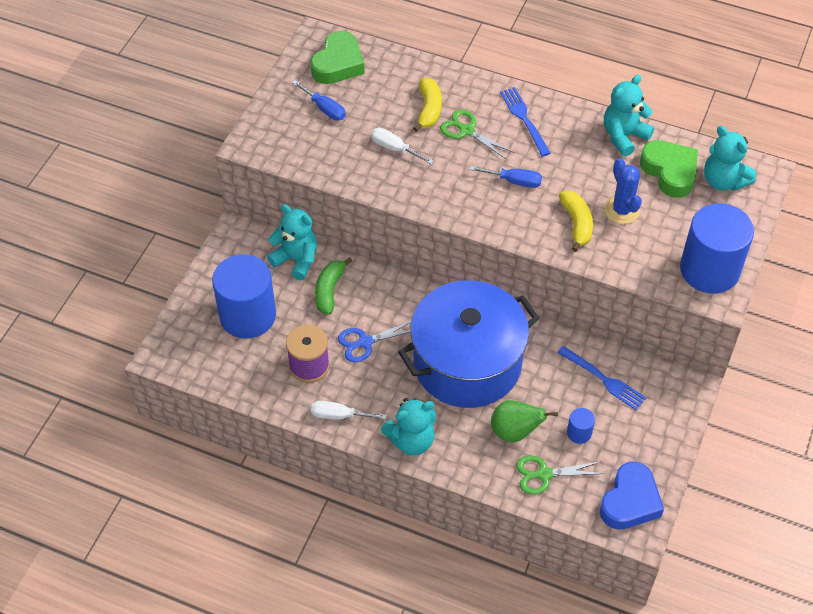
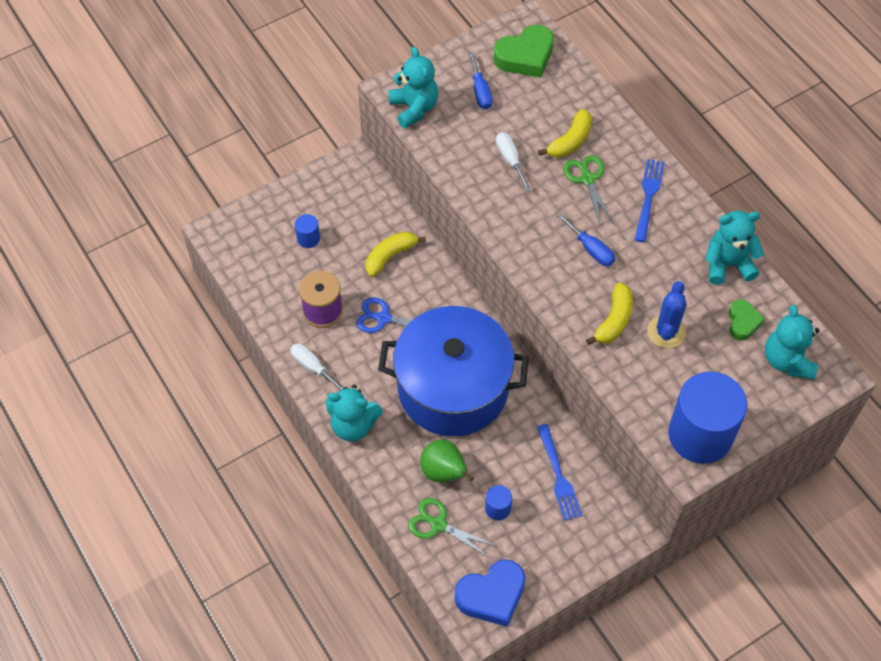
camera: 35 degrees right, 5 degrees up
(248, 315) = (308, 238): blue cylinder -> blue cylinder, size x0.42
(296, 259) = (385, 213): turquoise teddy bear -> turquoise teddy bear (414, 108)
(329, 290) = (390, 256): green banana -> yellow banana
(670, 172) = (743, 322): green heart -> green heart, size x0.58

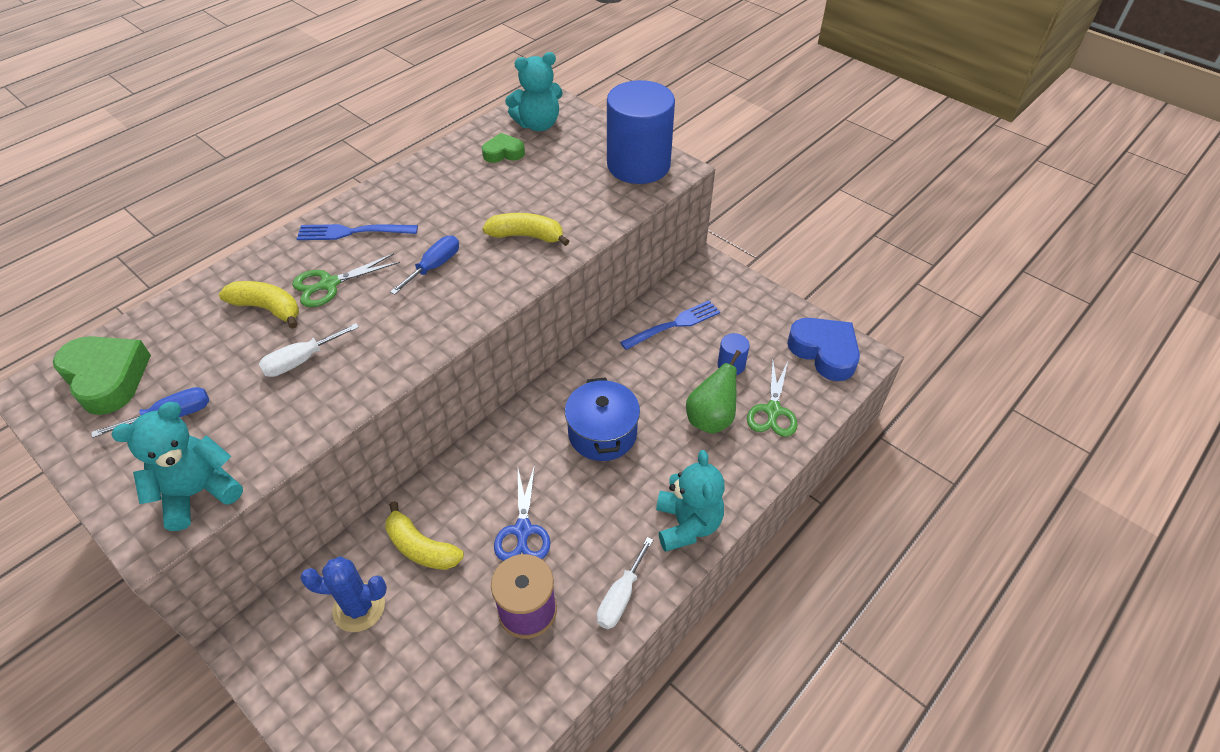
camera: 105 degrees left, 10 degrees down
(308, 238) = (403, 669): blue cylinder -> none
(453, 388) = (602, 433): blue pot -> blue pot, size x0.51
(666, 332) = (529, 198): blue cactus -> blue cactus (359, 607)
(728, 264) = (435, 168): turquoise teddy bear -> none

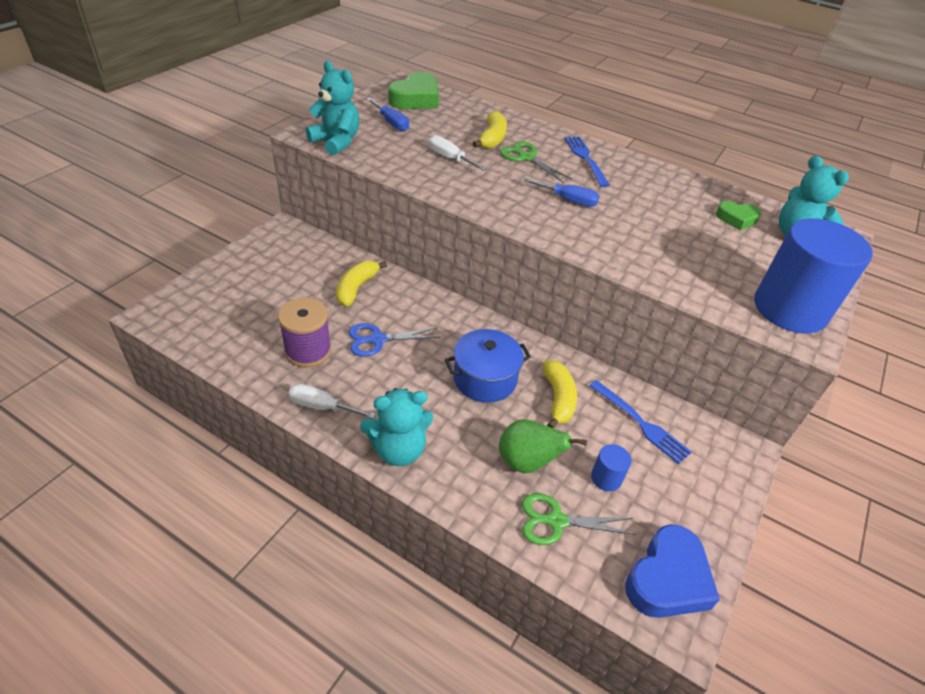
camera: 75 degrees right, 5 degrees down
(359, 607) = (308, 268): blue cactus -> none
(503, 153) = (736, 219): green heart -> green heart turned 120 degrees clockwise
(526, 236) = (633, 244): yellow banana -> yellow banana (558, 399)

